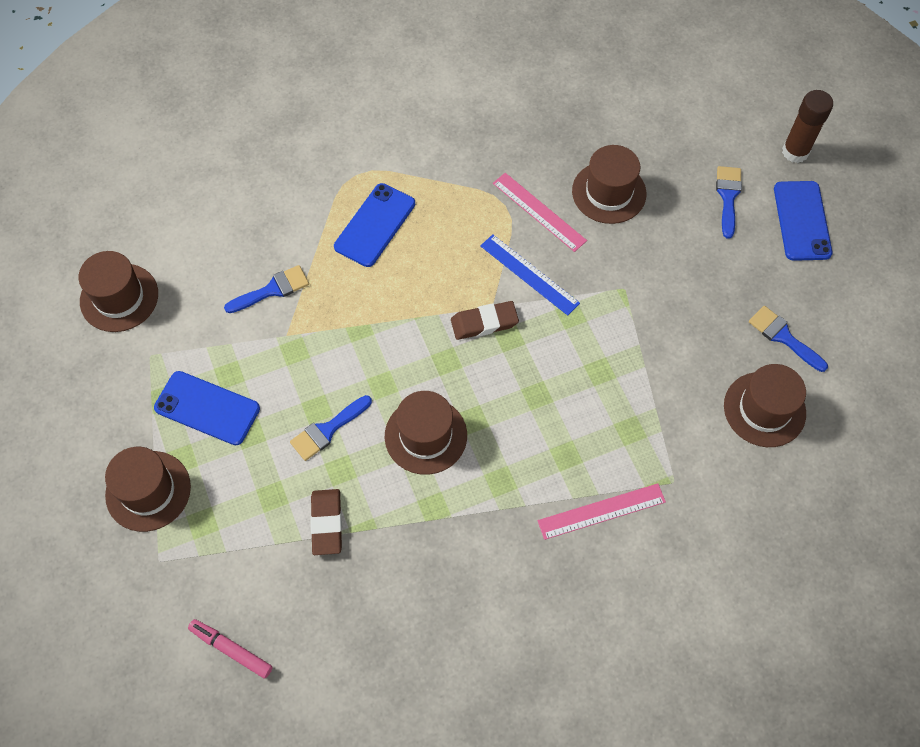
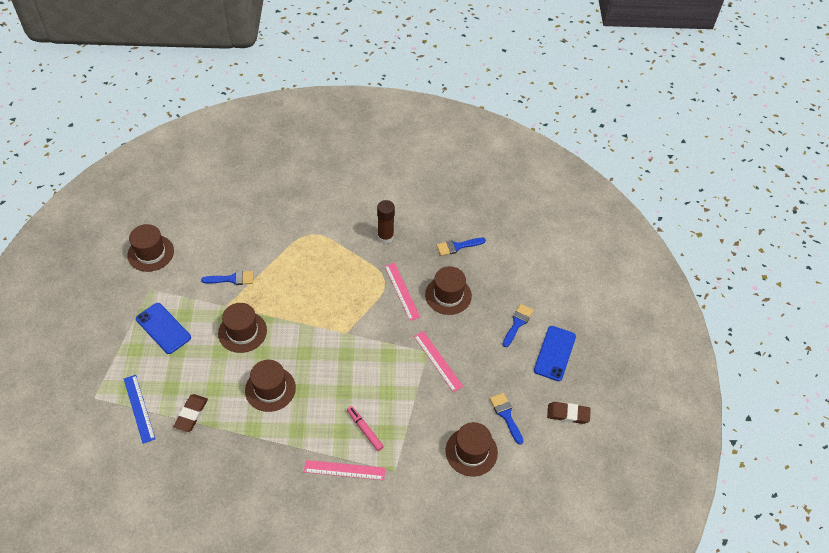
camera: 20 degrees right, 10 degrees down
(148, 491) = (109, 359): brown hat -> brown hat (242, 332)
(231, 649) = (105, 460): pink marker -> pink marker (364, 430)
(327, 430) = (219, 365): blue brush -> blue brush (457, 246)
(375, 225) = (306, 265): blue phone -> none
(484, 322) = (337, 340): brown eraser -> brown eraser (568, 414)
(529, 274) = (377, 323): blue ruler -> blue ruler (139, 408)
(647, 295) = (438, 361): none -> pink ruler
(795, 152) = (573, 312): brown glue stick -> brown glue stick (385, 237)

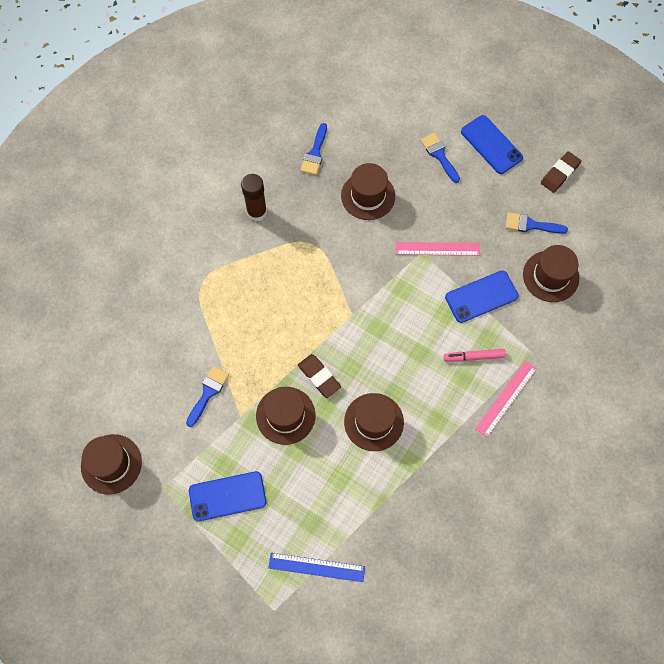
camera: 55 degrees left, 15 degrees up
(191, 414) = (356, 515): brown eraser -> brown eraser (319, 376)
(402, 291) = (335, 235): pink ruler -> none
(419, 410) = (481, 296): none -> blue phone

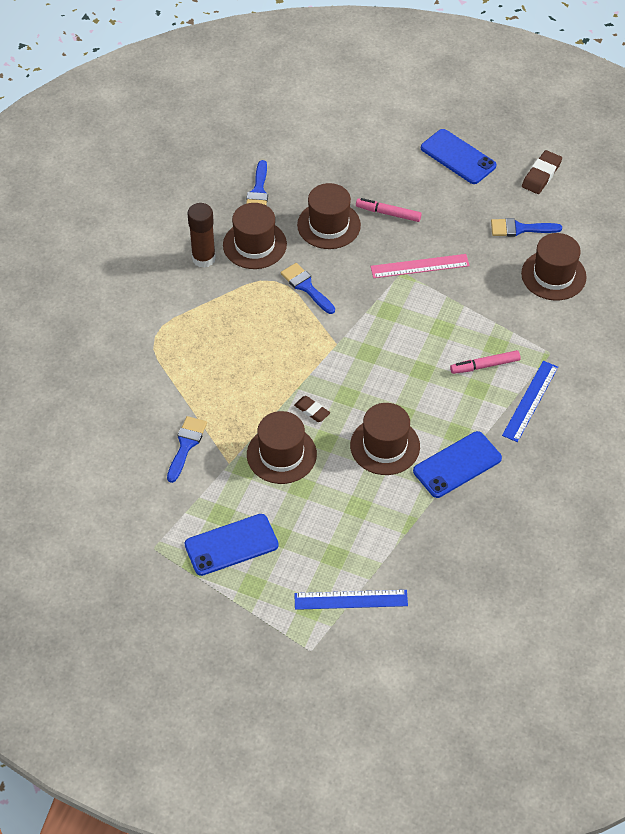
camera: 10 degrees left, 15 degrees down
(111, 464) = (87, 533): brown hat -> brown hat (254, 245)
(319, 376) = (312, 410): brown eraser -> brown eraser, size x0.65
(420, 192) = (388, 213): none -> pink marker
(439, 155) = (401, 175): blue brush -> blue brush (306, 287)
(481, 296) = (480, 306): blue phone -> blue phone (457, 465)
(506, 398) = (530, 401): pink ruler -> blue ruler

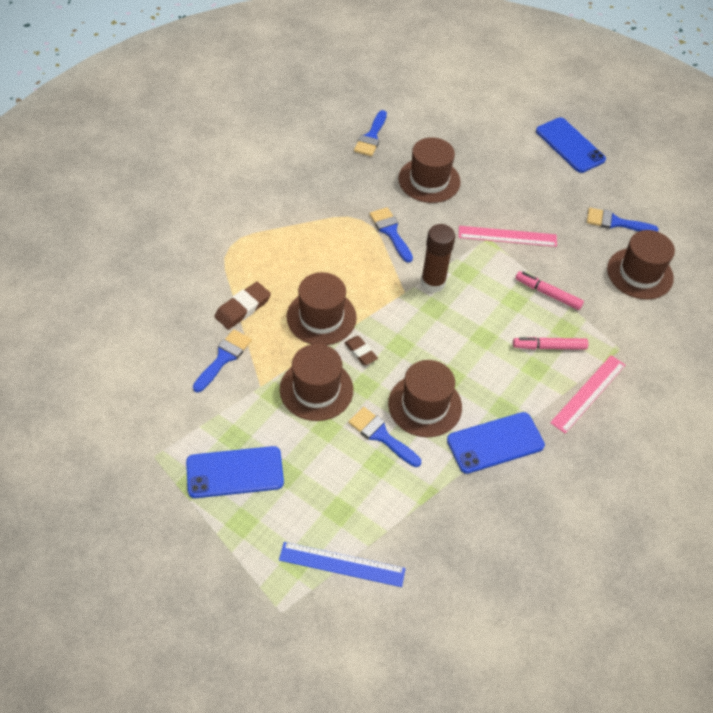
camera: 10 degrees right, 0 degrees up
(203, 258) = (300, 185): brown glue stick -> brown glue stick (433, 283)
(254, 245) = (353, 183): brown hat -> brown hat (321, 317)
(353, 482) = (381, 435): none -> blue brush
(388, 213) = (489, 181): pink marker -> pink marker (548, 294)
(530, 401) = (588, 393): blue ruler -> pink ruler
(541, 175) = (647, 178): brown eraser -> brown eraser (243, 308)

